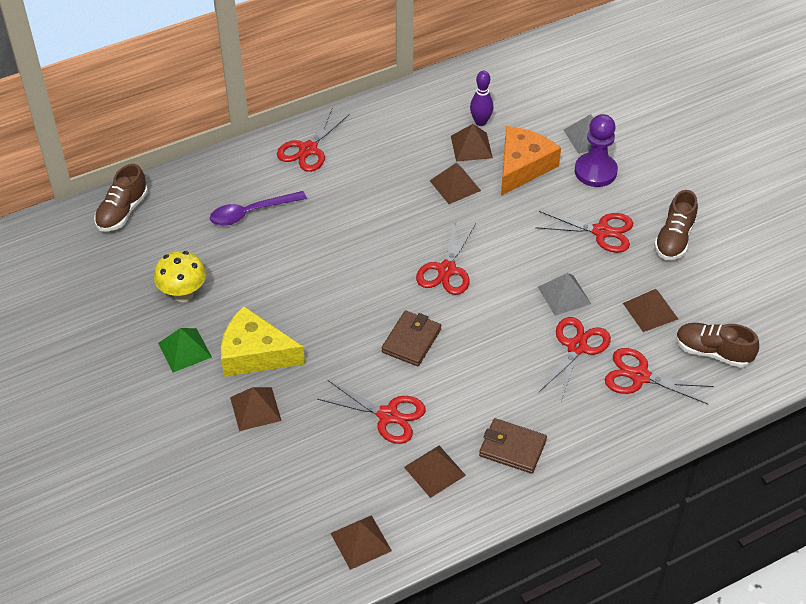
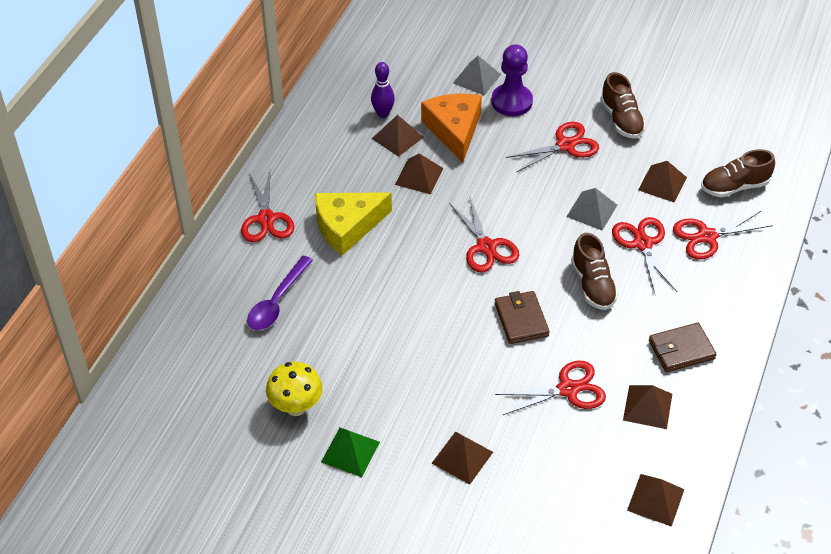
camera: 40 degrees left, 0 degrees up
(122, 212) = (160, 373): brown shoe -> brown shoe (592, 285)
(255, 353) = (412, 414): yellow cheese -> yellow cheese (347, 226)

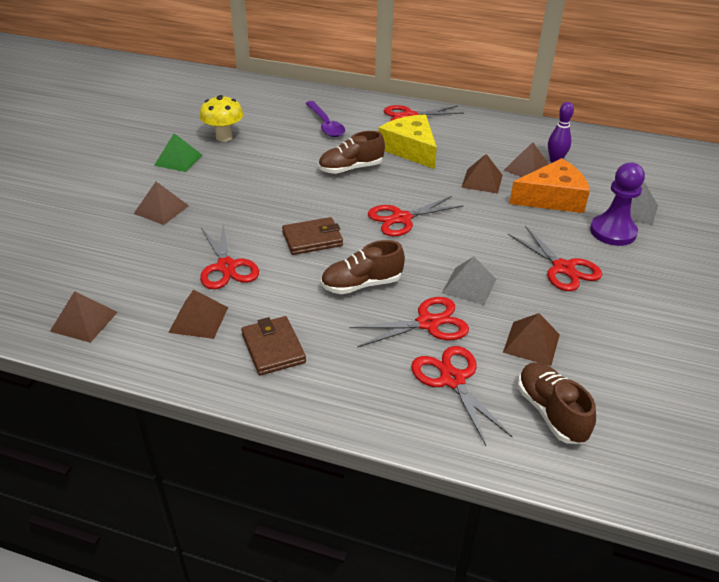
camera: 85 degrees right, 10 degrees down
(277, 301) = (325, 125): purple spoon -> purple spoon turned 135 degrees counterclockwise
(621, 119) = (627, 311): brown shoe -> brown shoe (351, 168)

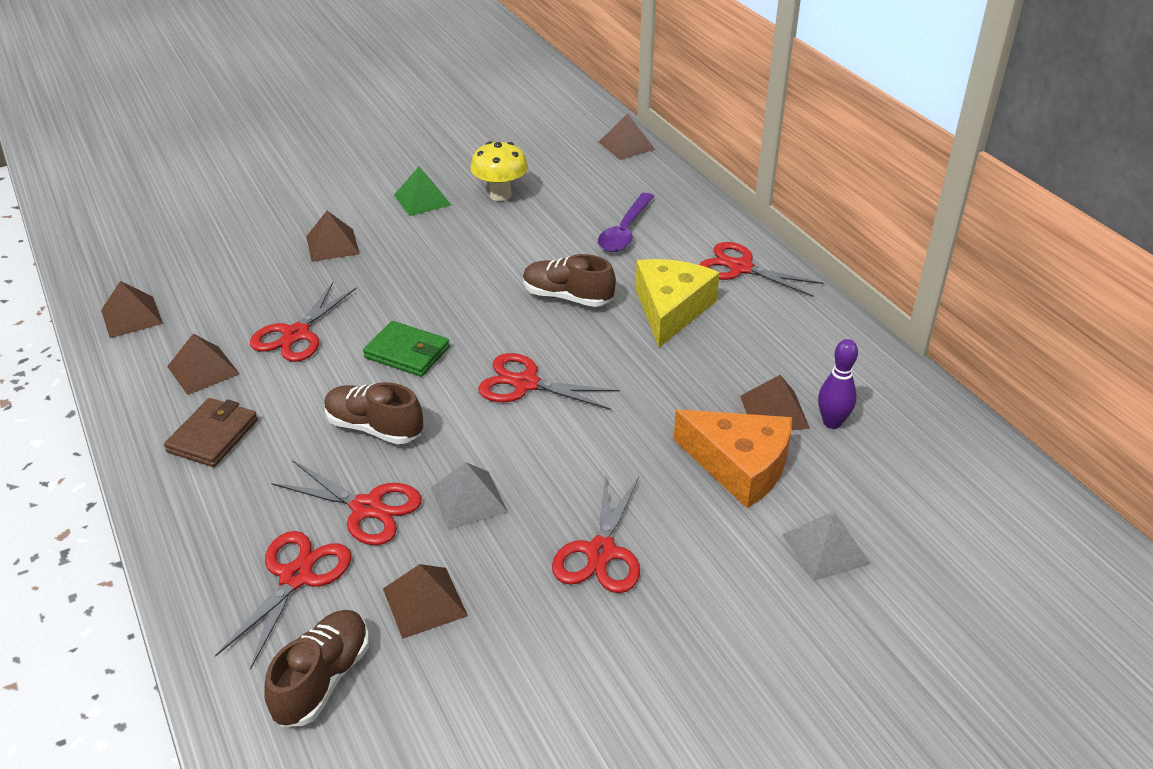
camera: 45 degrees right, 0 degrees up
(312, 239) = (407, 352): brown wallet -> green wallet
(482, 181) = (689, 394): brown pyramid -> brown pyramid (626, 145)
(613, 232) = (741, 554): purple pawn -> none

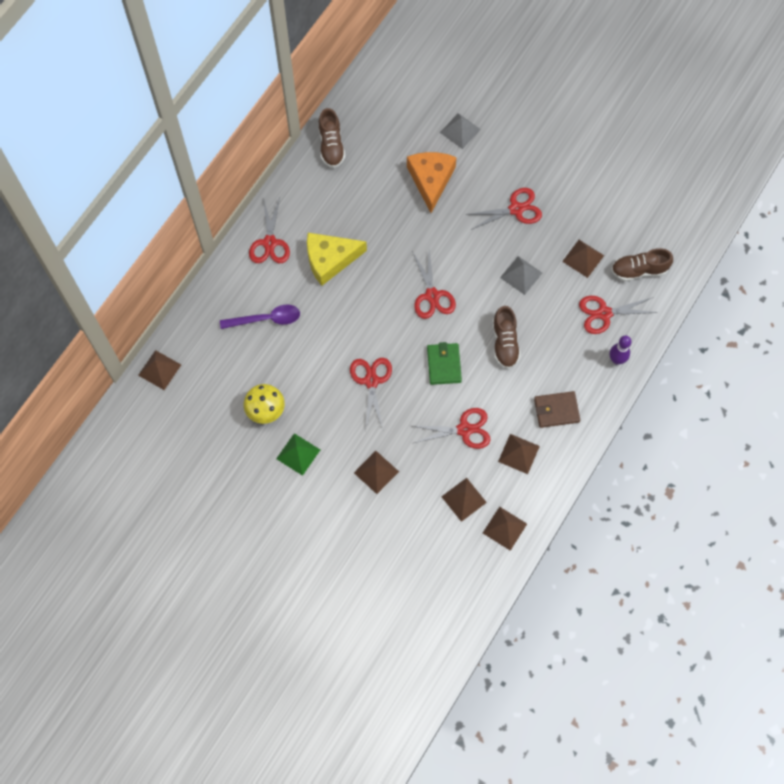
camera: 120 degrees left, 30 degrees up
(367, 508) = (552, 312): red scissors -> red scissors (371, 381)
(567, 297) = (349, 315): brown shoe -> brown shoe (331, 146)
(774, 411) = (384, 180): brown pyramid -> brown pyramid (464, 499)
(832, 422) = (377, 155): purple bowling pin -> purple bowling pin (616, 359)

